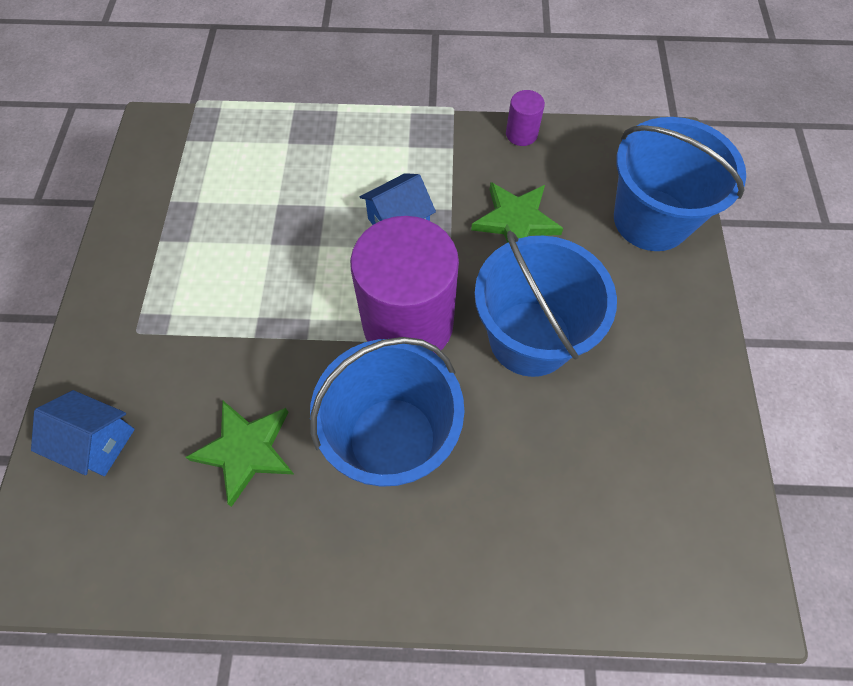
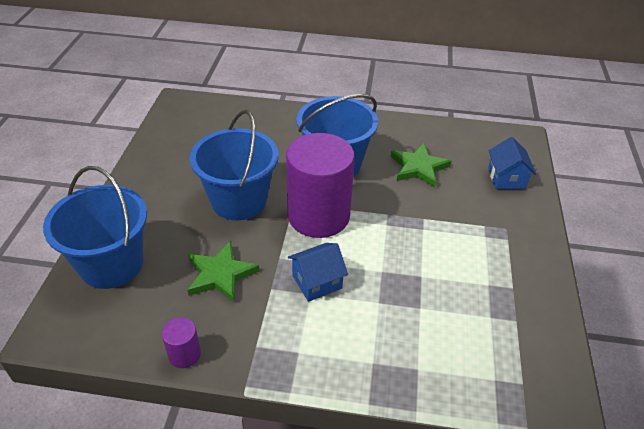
camera: 175 degrees left, 20 degrees down
(97, 442) = (506, 178): blue house -> blue house turned 60 degrees clockwise

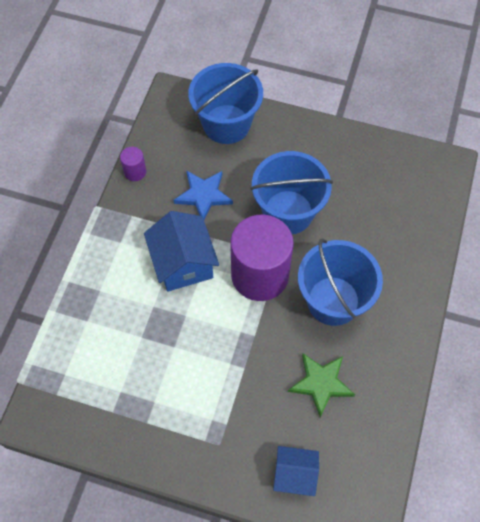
camera: 100 degrees right, 20 degrees up
(220, 274) = (203, 195): green star -> blue star
(317, 282) = (183, 263): blue house -> blue house, size x1.57

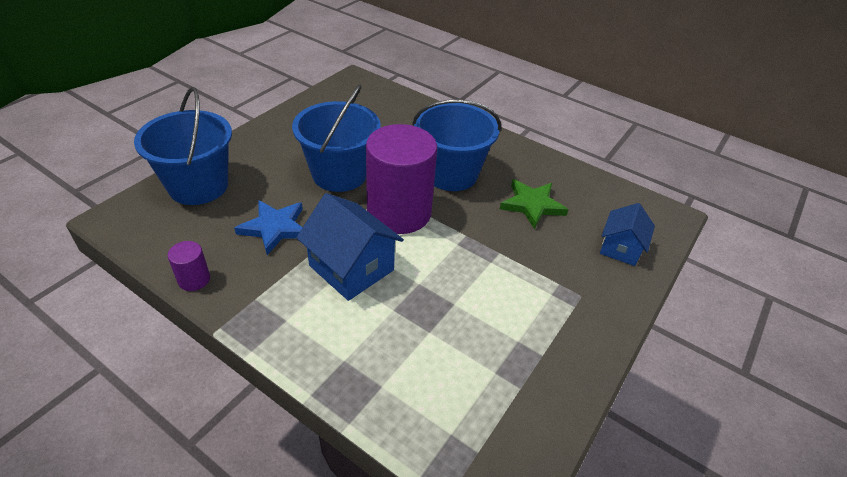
camera: 75 degrees left, 20 degrees down
(183, 263) = (351, 268): blue house -> blue house turned 45 degrees clockwise

